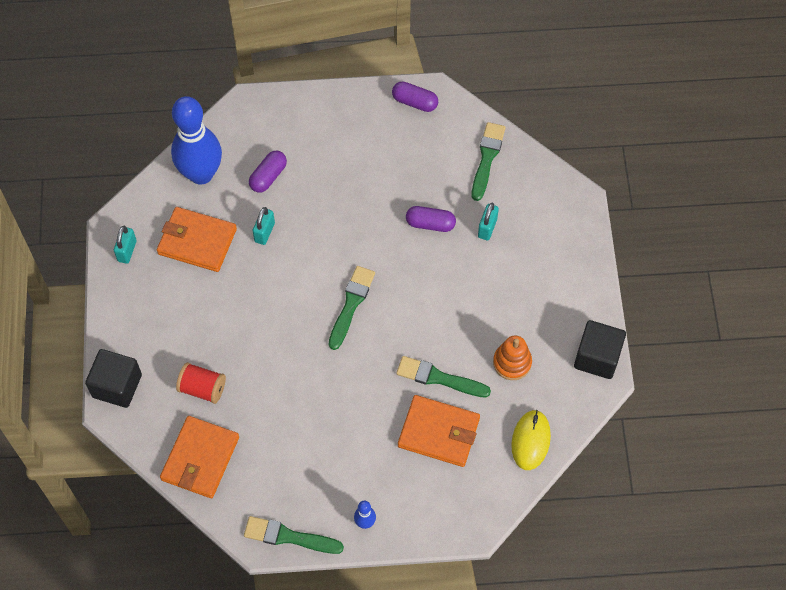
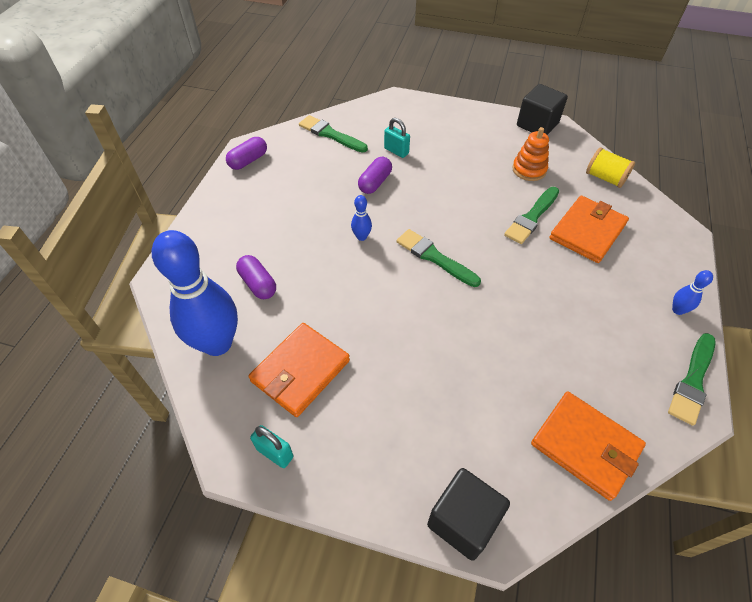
camera: 70 degrees left, 10 degrees down
(202, 388) = (493, 418): red spool -> none
(264, 232) = (321, 305): turquoise padlock -> none
(353, 236) = (361, 237): none -> blue bowling pin
(530, 441) = (605, 178): yellow mouse -> yellow spool

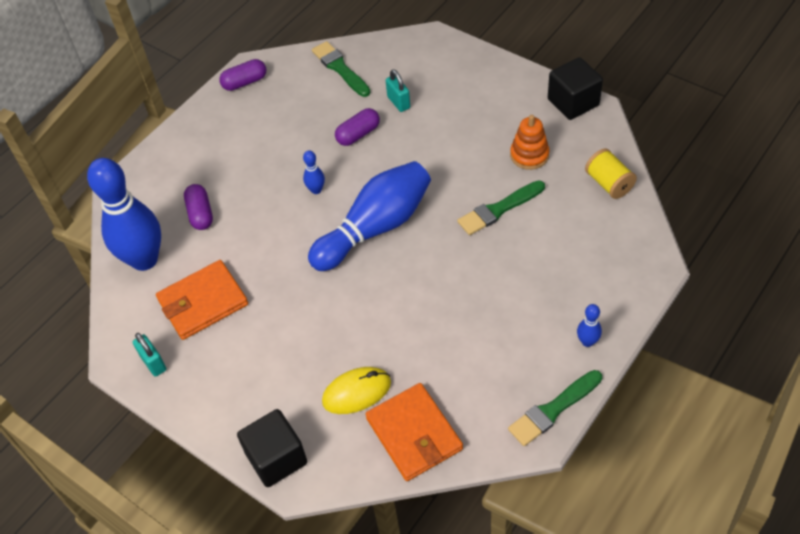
camera: 25 degrees right, 0 degrees up
(434, 257) = (375, 228): green brush -> blue bowling pin
(505, 419) = (356, 392): none -> yellow mouse
(587, 231) = (548, 239): orange wallet -> none

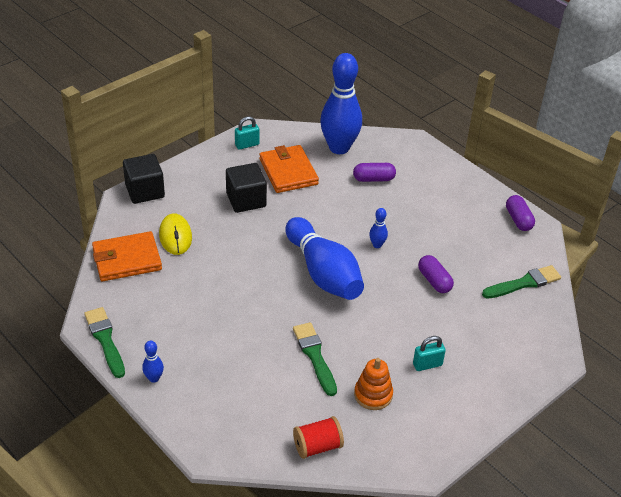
camera: 95 degrees right, 10 degrees down
(398, 102) = (468, 315): turquoise padlock -> turquoise padlock (427, 364)
(573, 102) = (435, 450): black cube -> black cube (246, 200)
(608, 183) = (317, 446): yellow spool -> red spool

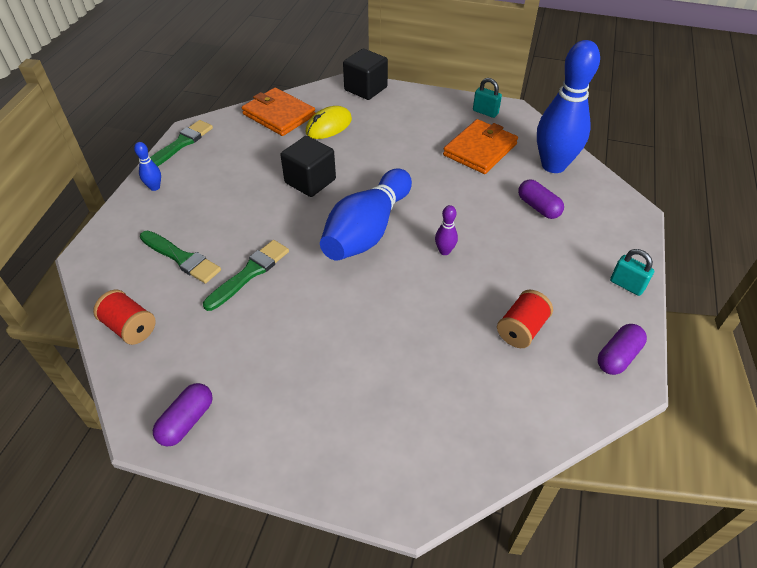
camera: 60 degrees right, 5 degrees up
(246, 200) = (414, 142): black cube -> black cube (310, 181)
(373, 395) = (226, 341): orange stacking toy -> none
(377, 245) = (444, 251): blue bowling pin -> purple bowling pin
(427, 364) = (301, 369): turquoise padlock -> turquoise padlock (626, 285)
(434, 281) = (435, 320): purple capsule -> purple capsule (187, 421)
(470, 247) = (521, 329): none -> red spool
(524, 283) = (512, 409): green brush -> green brush (182, 258)

